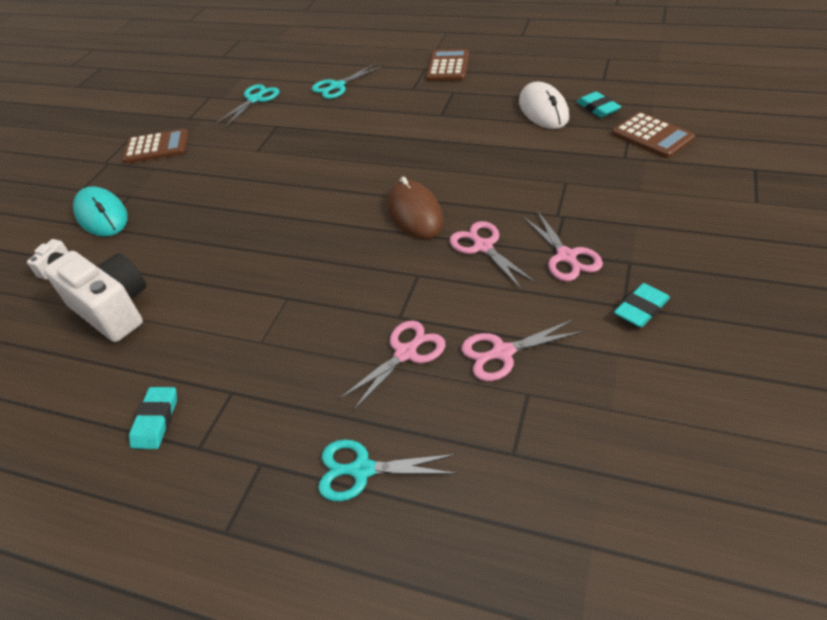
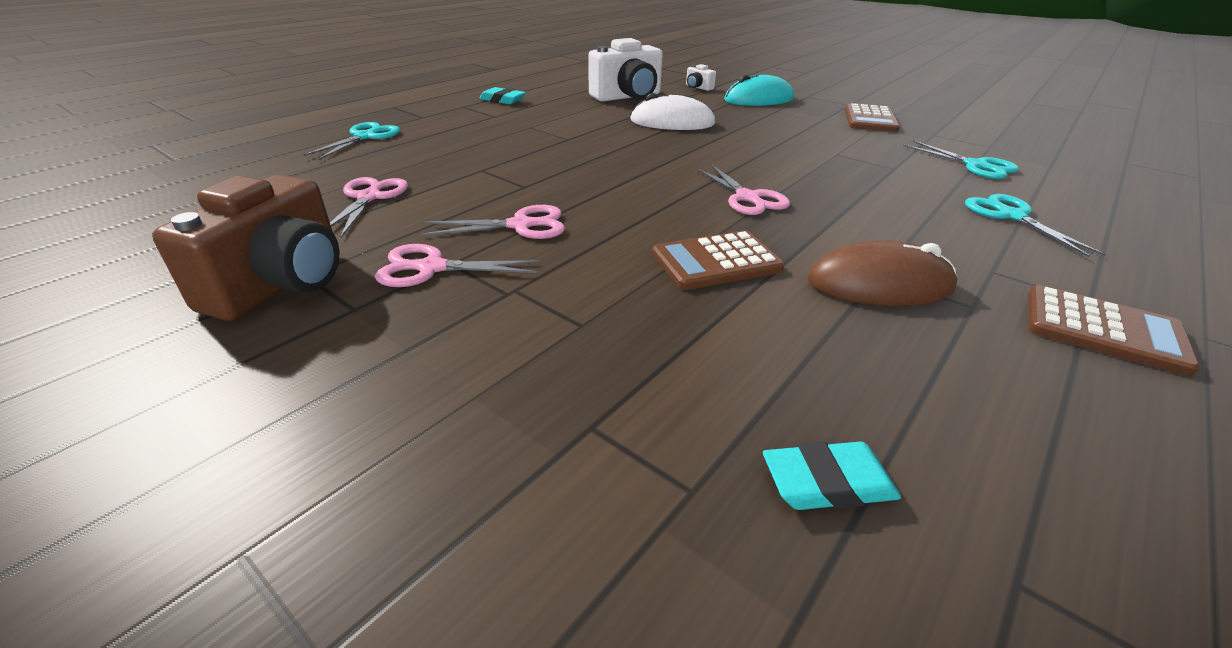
camera: 105 degrees right, 10 degrees down
(406, 353) = (437, 164): pink scissors -> pink scissors (747, 198)
(415, 213) = (629, 204): brown mouse -> brown mouse (879, 284)
(543, 110) = (853, 390): white mouse -> white mouse (672, 122)
(641, 309) = (281, 284): turquoise eraser -> brown camera
(652, 136) = (635, 519): brown calculator -> brown calculator (716, 261)

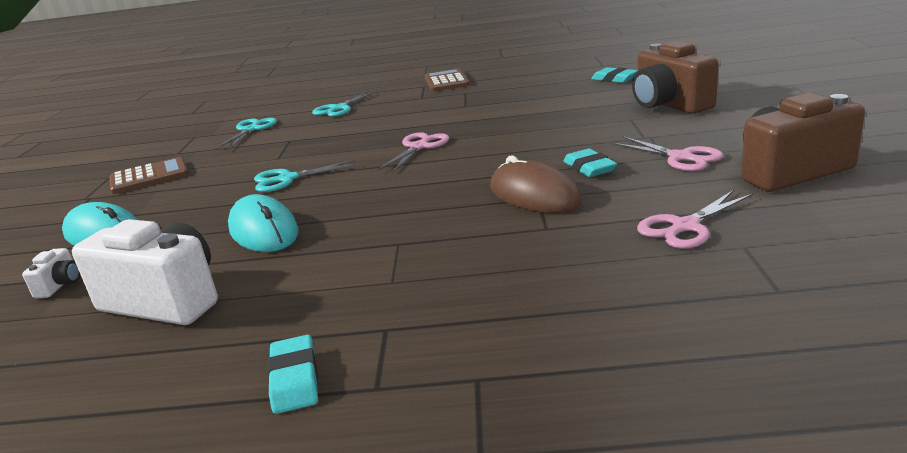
camera: 125 degrees left, 10 degrees down
(365, 137) = (616, 349): turquoise scissors -> turquoise scissors (287, 179)
(521, 225) = (589, 168): pink scissors -> turquoise eraser
(562, 394) = (669, 105): none -> brown camera
(672, 122) = (263, 230): white mouse -> turquoise mouse
(716, 261) = (520, 125): brown calculator -> none
(879, 284) = (476, 103): brown mouse -> brown mouse (534, 195)

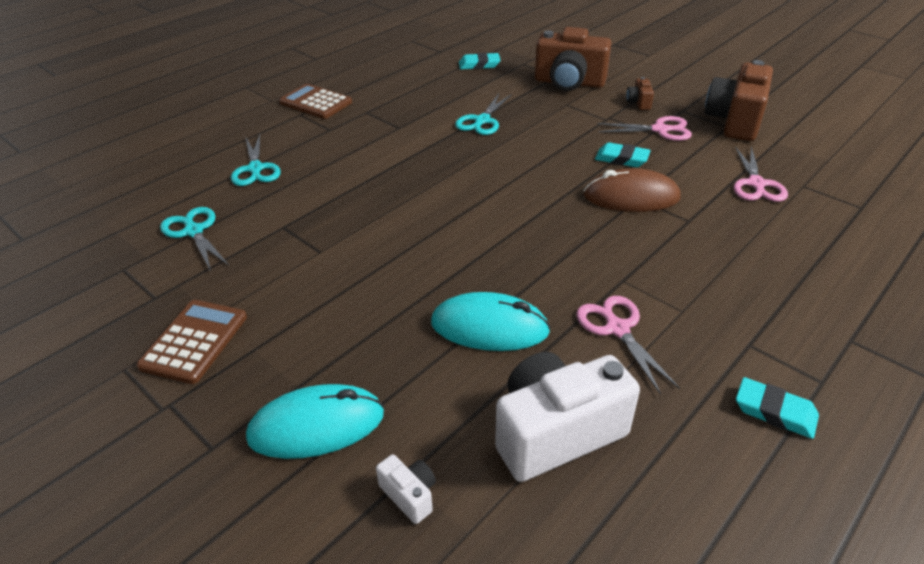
camera: 50 degrees left, 15 degrees up
(287, 179) = (389, 269): turquoise scissors -> turquoise scissors (482, 121)
(419, 147) = (448, 186): pink scissors -> pink scissors (617, 328)
(707, 133) = (638, 103): none -> brown camera

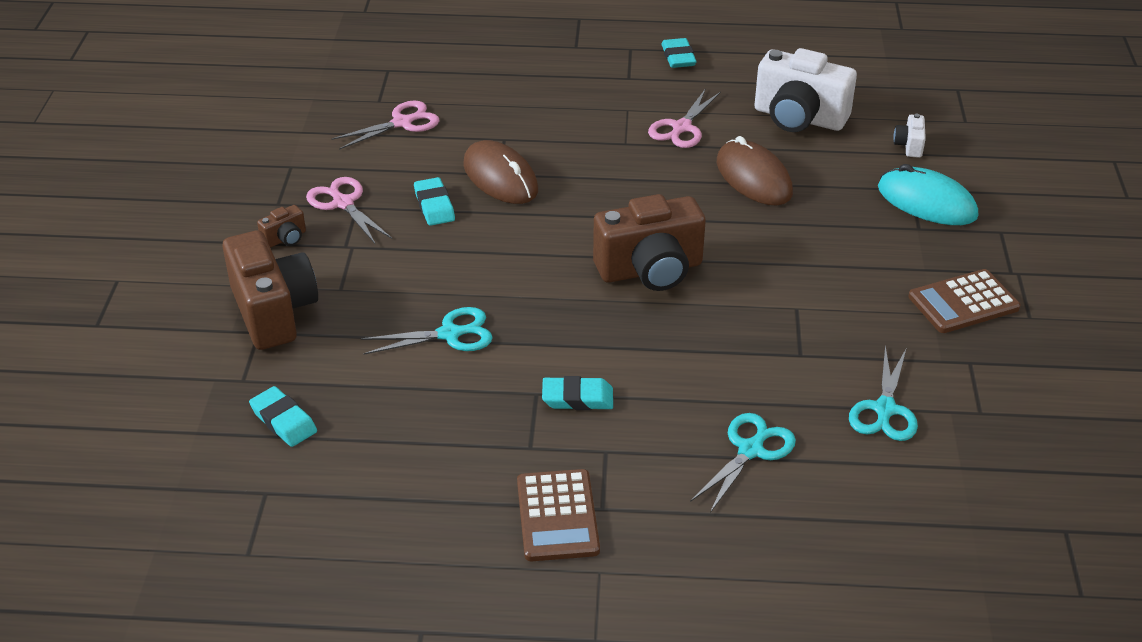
camera: 130 degrees left, 0 degrees up
(376, 137) = (577, 398): none -> turquoise eraser
(489, 327) = (754, 178): turquoise mouse -> brown mouse
(734, 121) = (275, 165): brown camera -> brown camera (650, 270)

